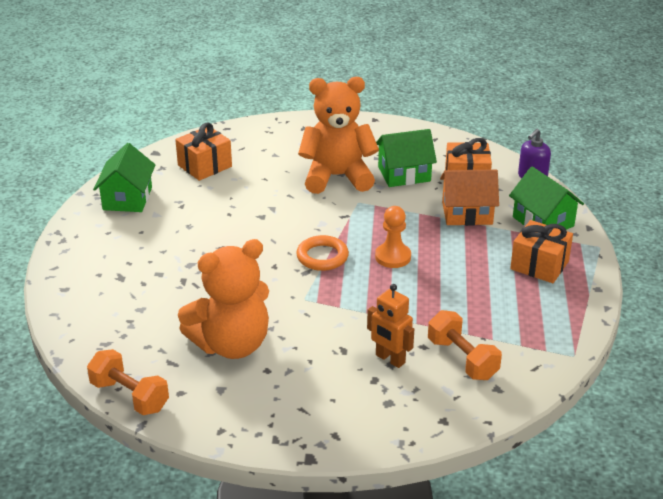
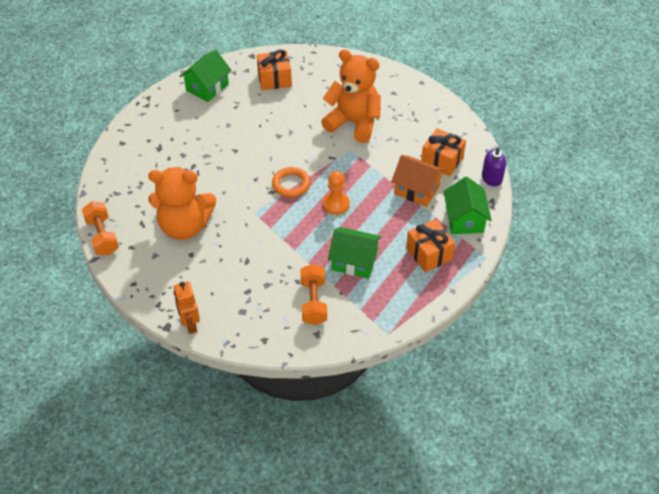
camera: 30 degrees right, 15 degrees up
(390, 359) = (269, 281): orange robot -> orange robot (190, 324)
(404, 174) = (401, 139): green house -> green house (354, 261)

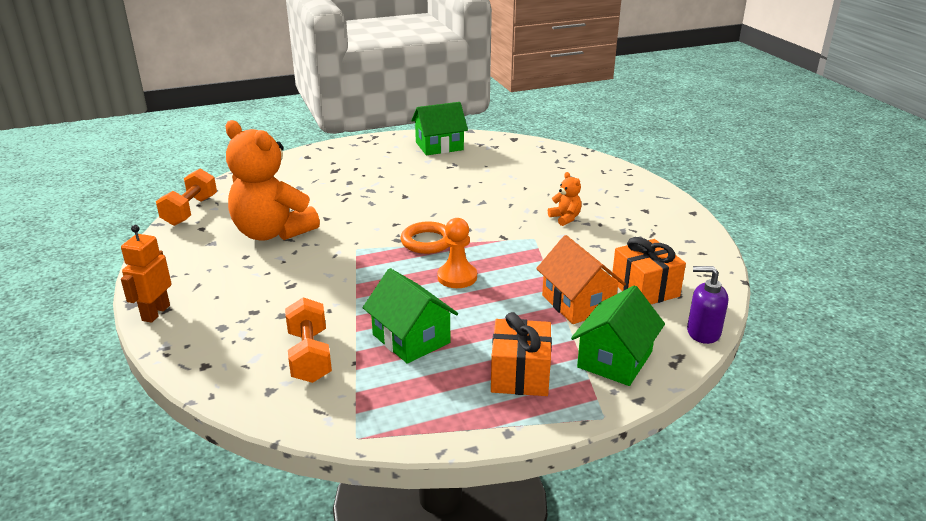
camera: 35 degrees right, 20 degrees down
(274, 79) = (516, 160): orange gift -> none
(313, 302) = (310, 356): orange dumbbell -> orange dumbbell turned 45 degrees counterclockwise
(353, 123) = (565, 218): orange teddy bear -> orange teddy bear, size x0.41

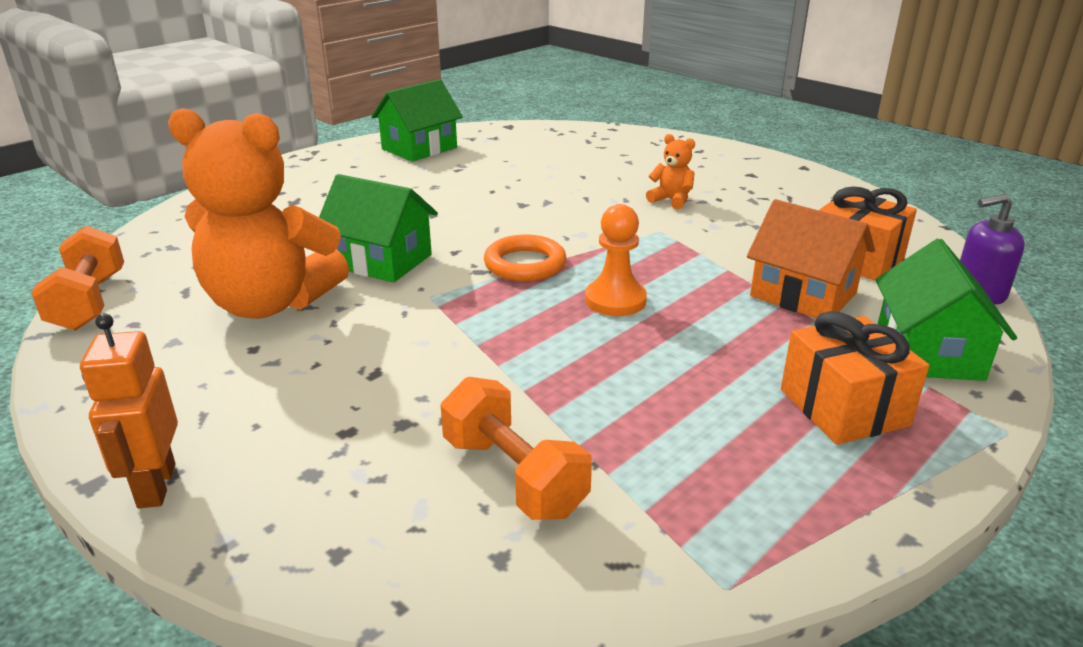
camera: 25 degrees left, 0 degrees up
(411, 339) = (642, 401): green house -> green house (381, 261)

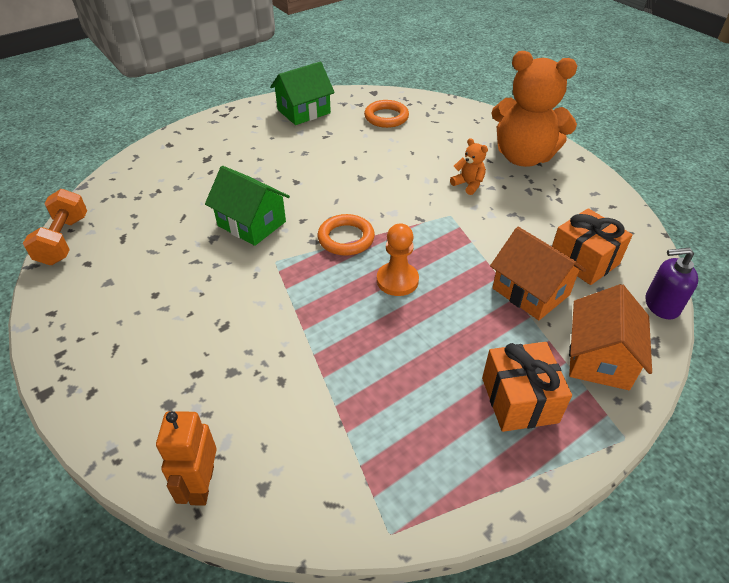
camera: 10 degrees right, 15 degrees up
(156, 486) = (79, 400): orange robot -> orange robot (201, 485)
(270, 303) = (172, 255): orange teddy bear -> orange teddy bear (523, 157)
(514, 476) = (288, 425): orange dumbbell -> none
(535, 147) = (386, 117): none -> orange ring
(928, 352) = (599, 358): green house -> orange house

